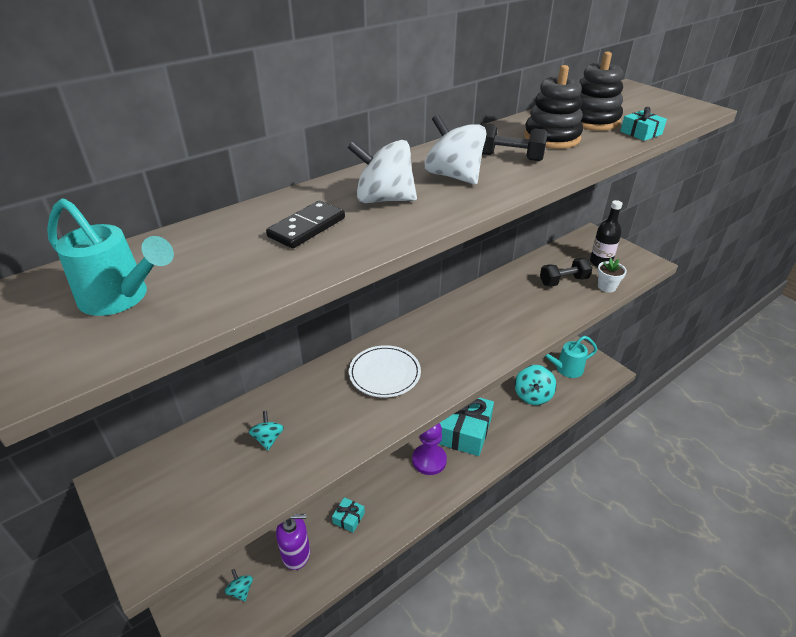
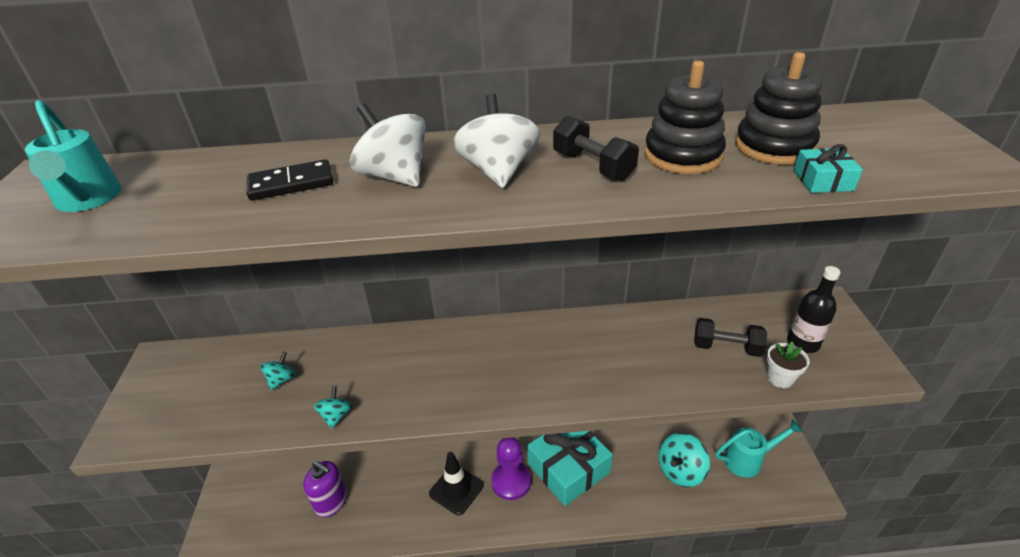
camera: 35 degrees right, 0 degrees up
(241, 590) = (269, 507): turquoise spinning top -> turquoise spinning top (336, 416)
(348, 518) = (396, 495): turquoise gift -> none
(384, 373) = (430, 366): white plate -> none
(393, 487) = (456, 489): none -> black traffic cone
(565, 369) = (748, 460): turquoise watering can -> turquoise watering can turned 150 degrees clockwise

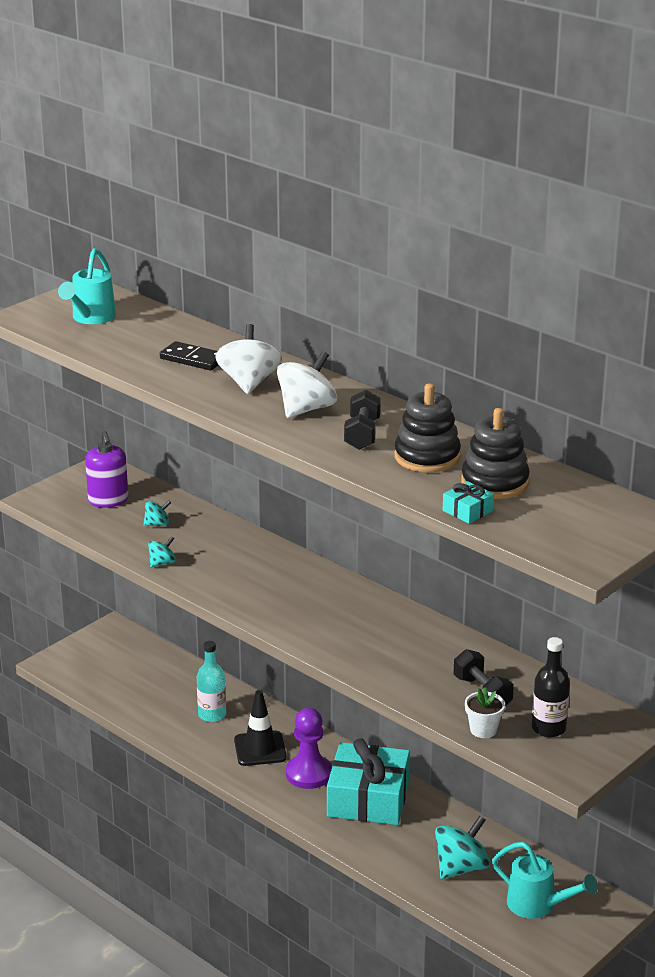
camera: 45 degrees right, 10 degrees down
(331, 502) = (162, 693): purple soap dispenser -> purple soap dispenser (108, 500)
(390, 489) = (212, 715): none -> turquoise bottle
(680, 471) = (461, 867): turquoise spinning top -> turquoise spinning top turned 135 degrees clockwise

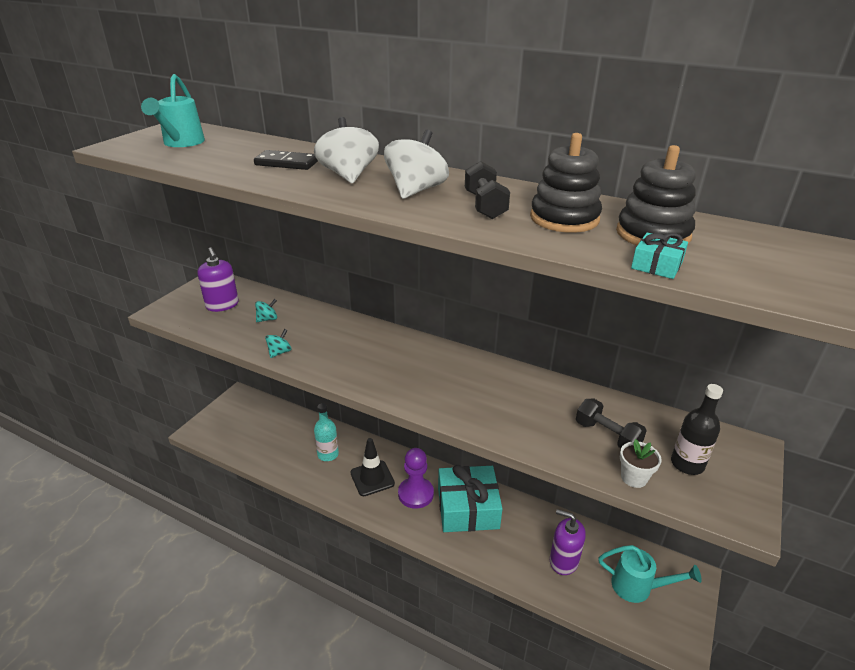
camera: 15 degrees left, 5 degrees up
(461, 867) = (563, 561): turquoise spinning top -> purple soap dispenser

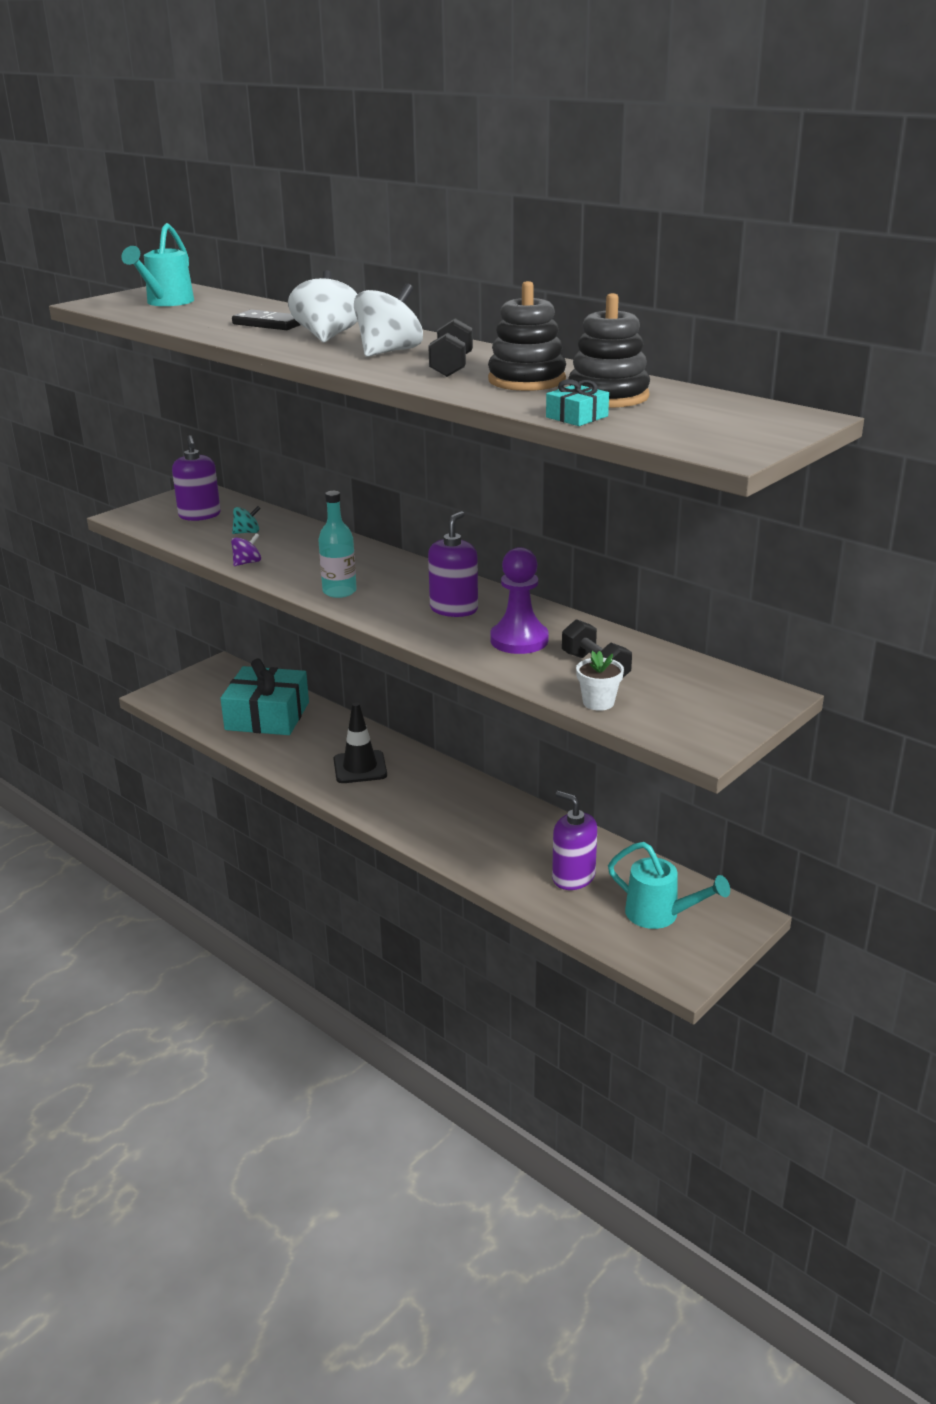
camera: 15 degrees right, 5 degrees down
(279, 352) = (247, 563): turquoise spinning top -> purple spinning top
(328, 454) = (312, 737): turquoise bottle -> turquoise bottle (339, 591)
(415, 494) = (410, 789): purple pawn -> purple pawn (519, 640)
(465, 384) = (454, 609): none -> purple soap dispenser
(468, 508) = (472, 811): turquoise gift -> turquoise gift (267, 716)
(687, 464) = (674, 699): black bottle -> none

